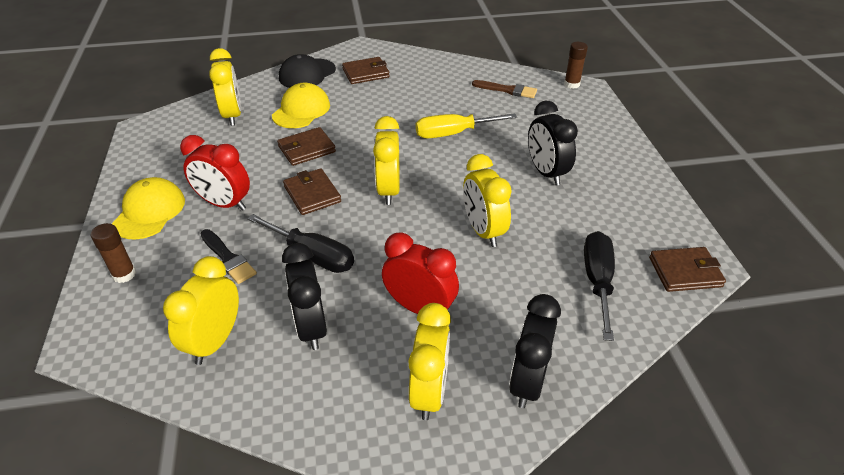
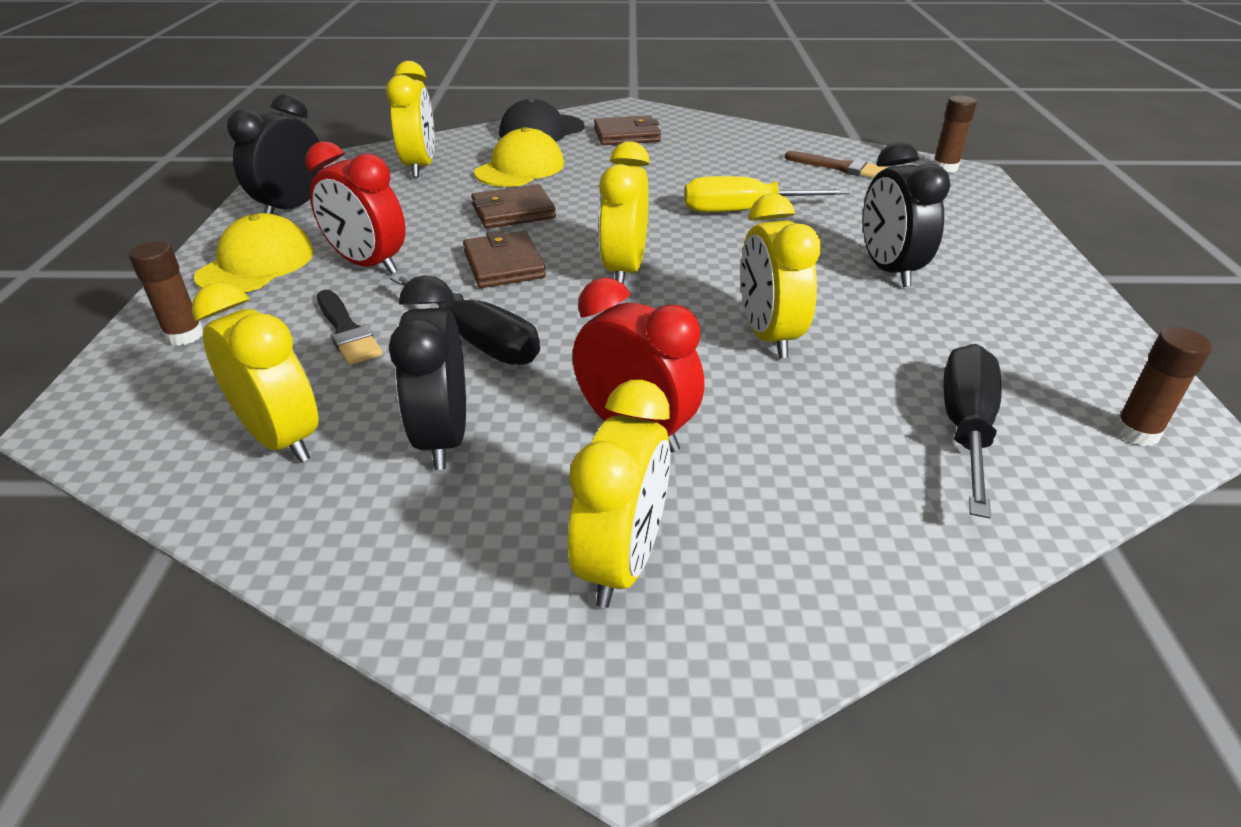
camera: 10 degrees right, 5 degrees down
(215, 341) = (282, 439): yellow clock -> yellow clock turned 105 degrees clockwise
(527, 381) = (811, 570): black clock -> black clock (292, 208)
(685, 272) = (1136, 432): brown wallet -> brown glue stick

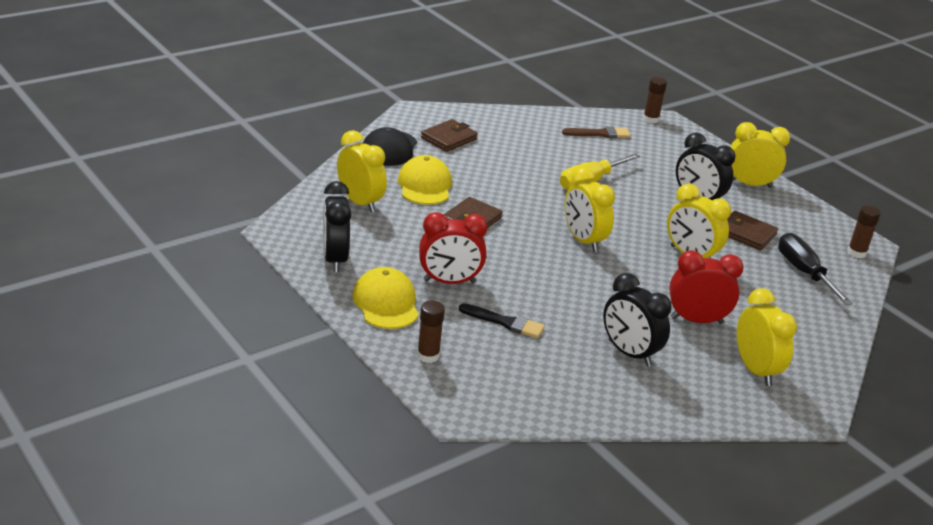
camera: 40 degrees left, 5 degrees down
(282, 439) = (565, 381): yellow clock -> yellow clock (750, 184)
(479, 341) = (574, 304): black screwdriver -> none
(504, 264) = (520, 257): brown wallet -> brown wallet (746, 233)

